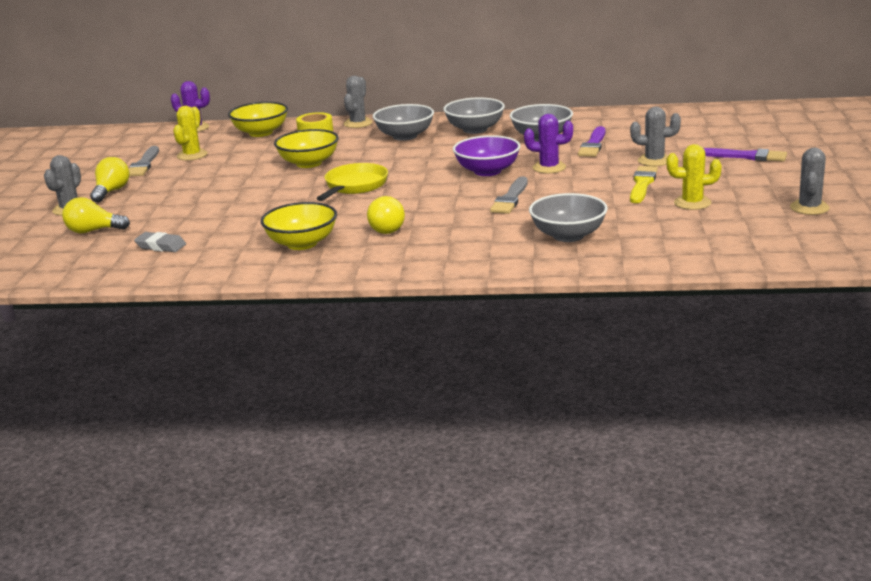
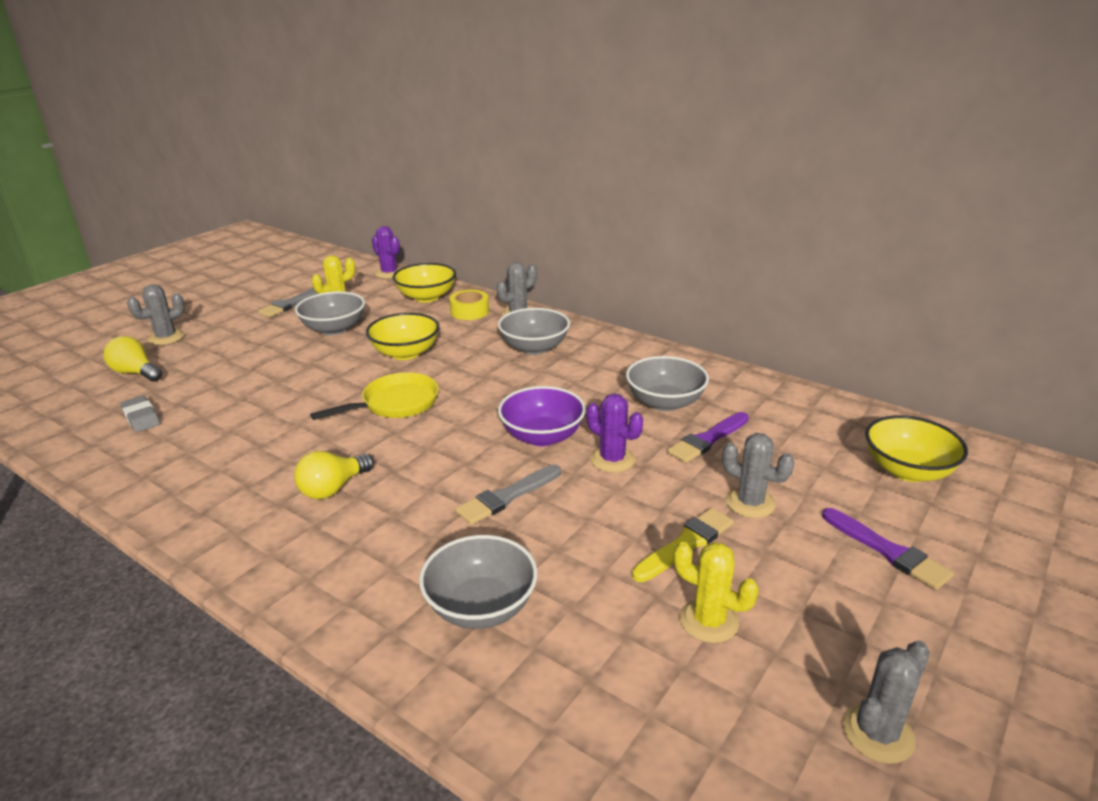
camera: 30 degrees right, 5 degrees up
(111, 191) = (222, 328): yellow light bulb -> none
(302, 243) = (234, 473): yellow bowl -> yellow bowl (907, 470)
(475, 129) = (611, 363): grey bowl -> grey bowl (334, 329)

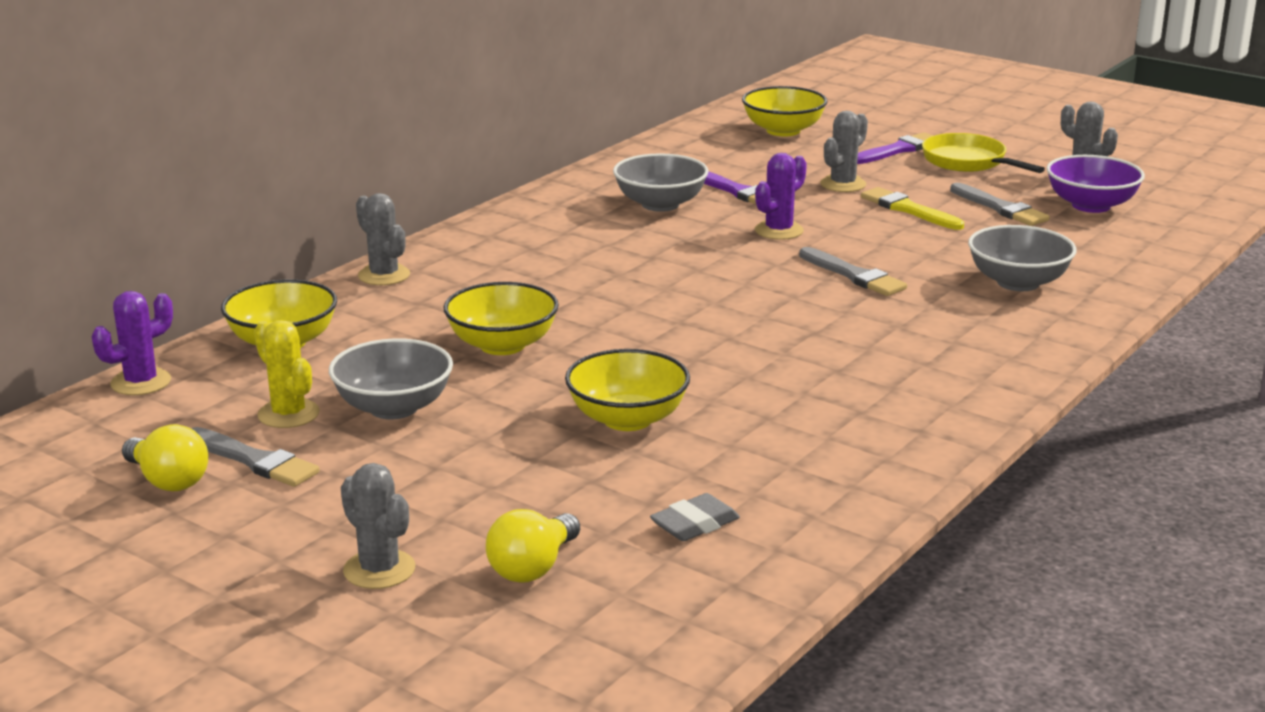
camera: 90 degrees left, 5 degrees down
(284, 395) = (627, 419): none -> yellow bowl
(333, 488) = (856, 361): yellow light bulb -> yellow light bulb (168, 481)
(395, 404) = (658, 341): yellow pan -> yellow pan (968, 162)
(469, 311) = (361, 308): yellow tape -> none
(534, 348) = (504, 265): grey bowl -> none
(542, 436) = (735, 260): purple bowl -> purple bowl (1091, 205)
(708, 621) = (1000, 208): yellow cactus -> grey brush

